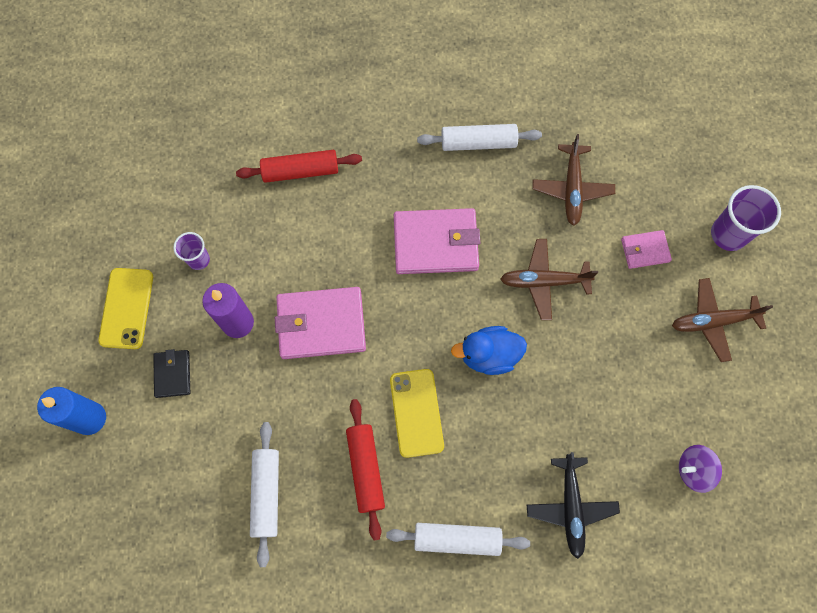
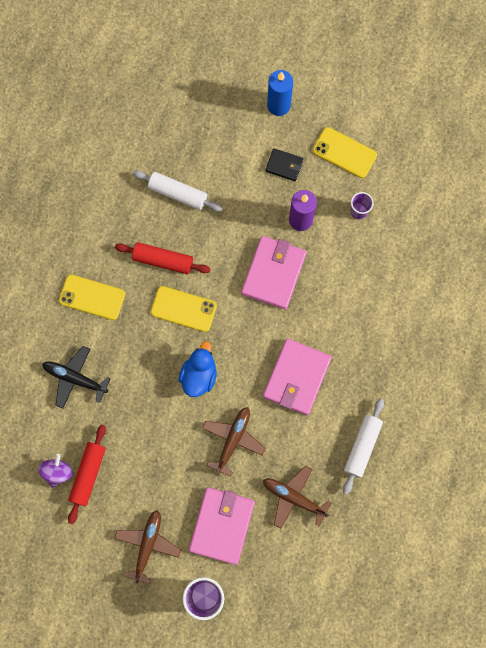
camera: 115 degrees right, 5 degrees up
(300, 171) = (396, 307): red rolling pin -> red rolling pin (88, 474)
(457, 539) = (92, 297): white rolling pin -> yellow phone
(645, 250) = (222, 525): pink wallet -> pink wallet, size x1.91

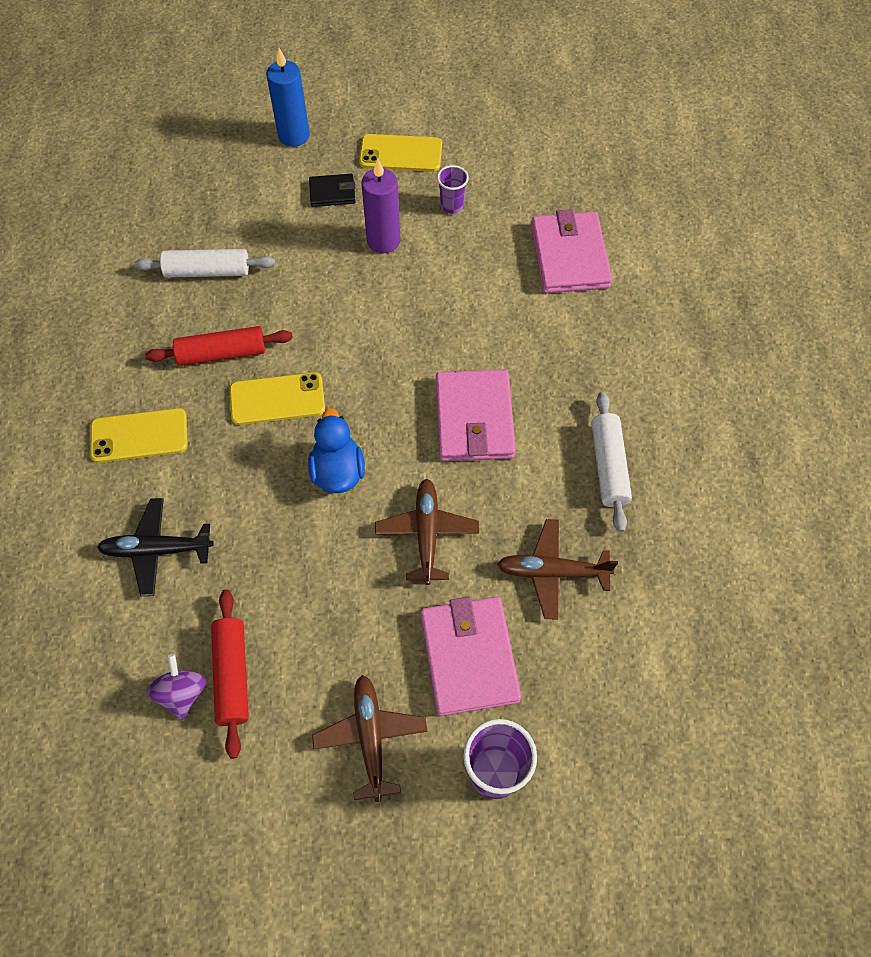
camera: 25 degrees left, 15 degrees down
(273, 273) = (379, 311): pink wallet -> pink wallet (569, 256)

